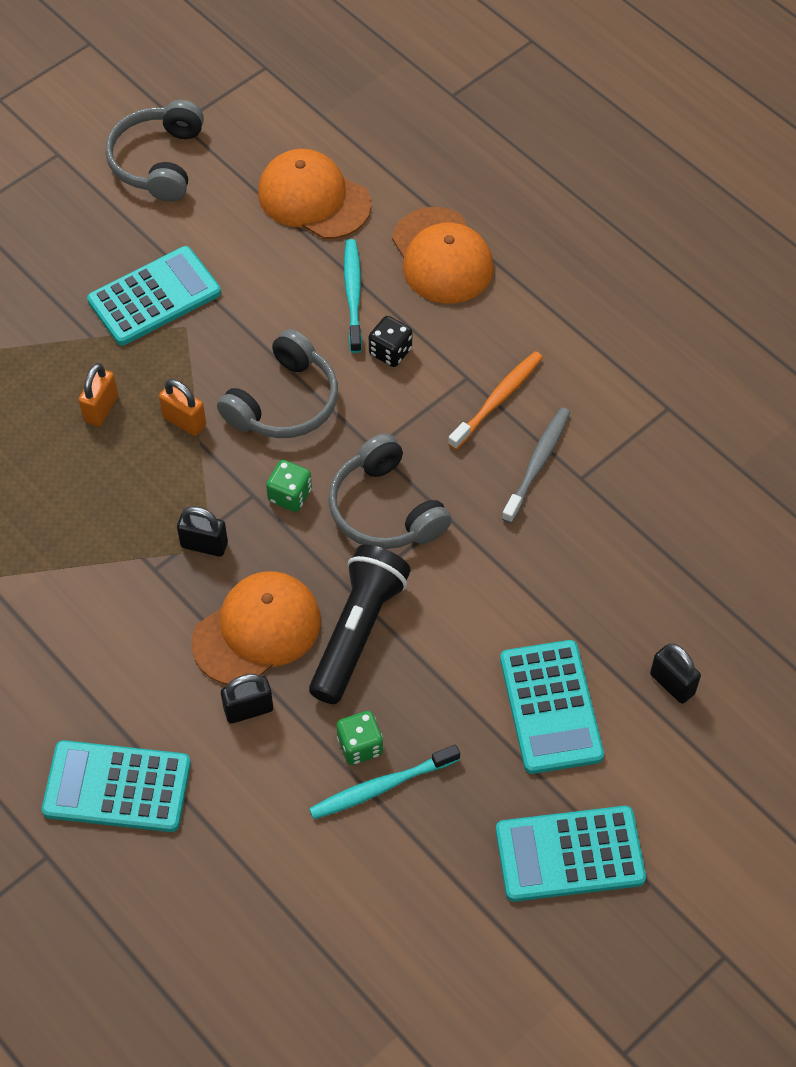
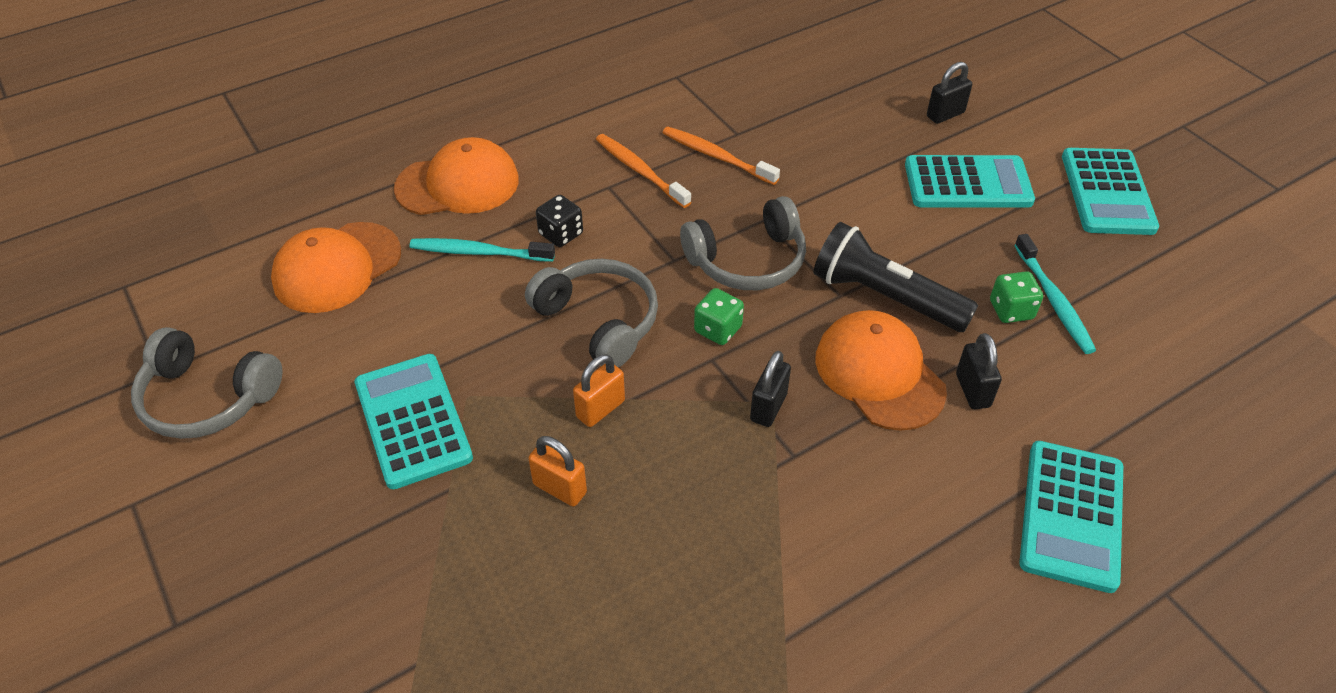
camera: 80 degrees left, 10 degrees down
(537, 464) = (716, 156): grey toothbrush -> orange toothbrush

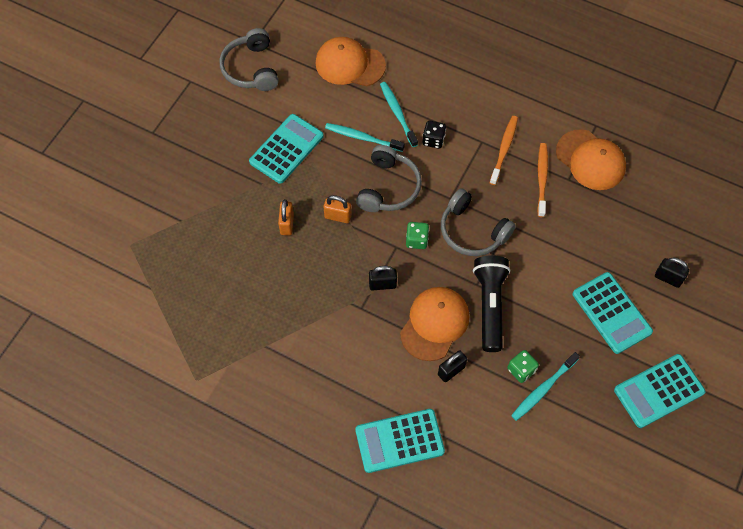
camera: 60 degrees right, 15 degrees up
(458, 184) = (436, 76): orange cap -> orange cap (590, 160)
(483, 312) = (362, 138): none -> turquoise toothbrush

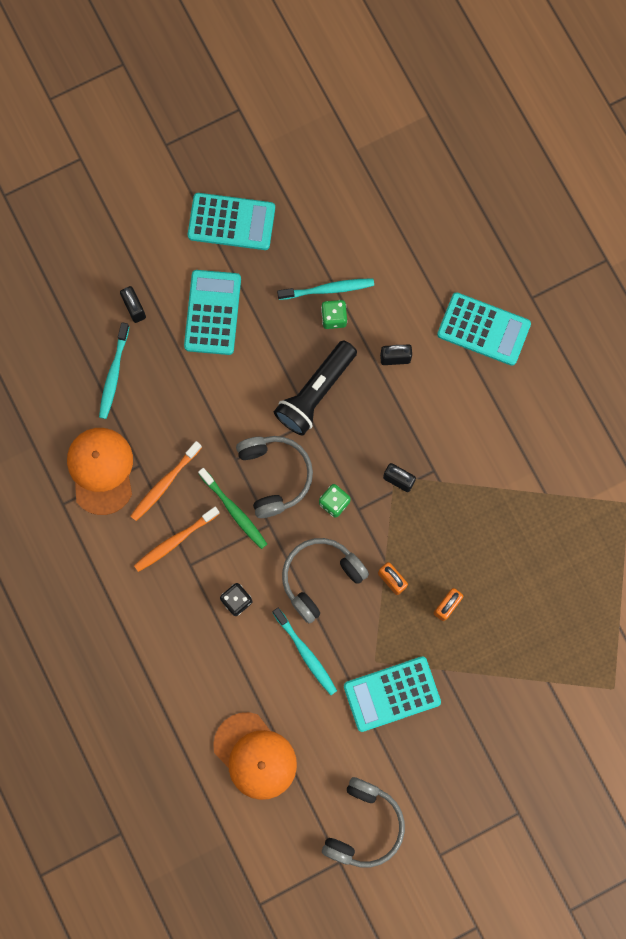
camera: 145 degrees left, 15 degrees up
(397, 113) = (249, 657): turquoise toothbrush -> turquoise toothbrush (114, 374)
(434, 324) = (378, 410): orange cap -> none
(481, 191) = (234, 511): none -> green toothbrush

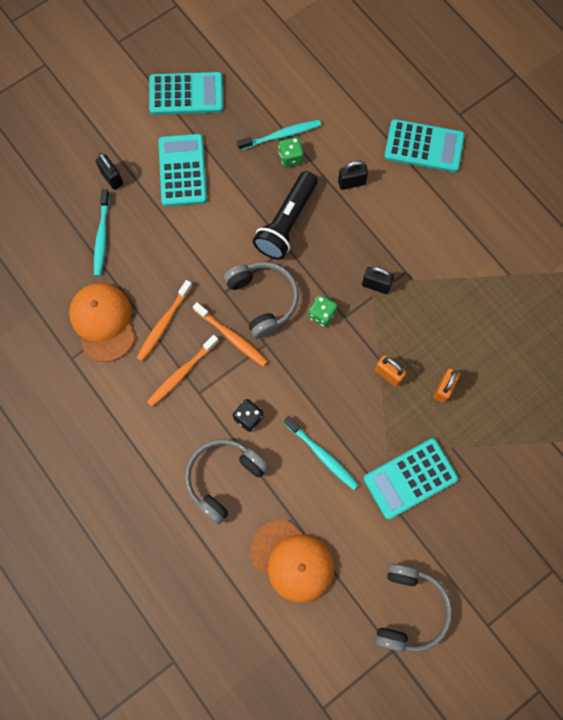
camera: 10 degrees left, 5 degrees down
(234, 511) = (232, 337): green toothbrush -> orange toothbrush
(320, 578) = (322, 383): grey headphones -> grey headphones (224, 478)

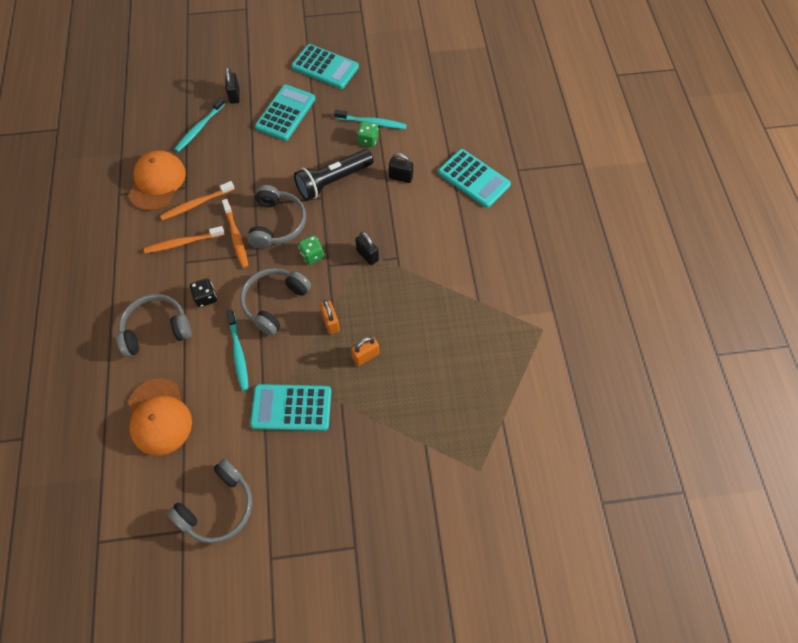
camera: 30 degrees right, 10 degrees down
(320, 384) = (274, 303): none -> grey headphones

